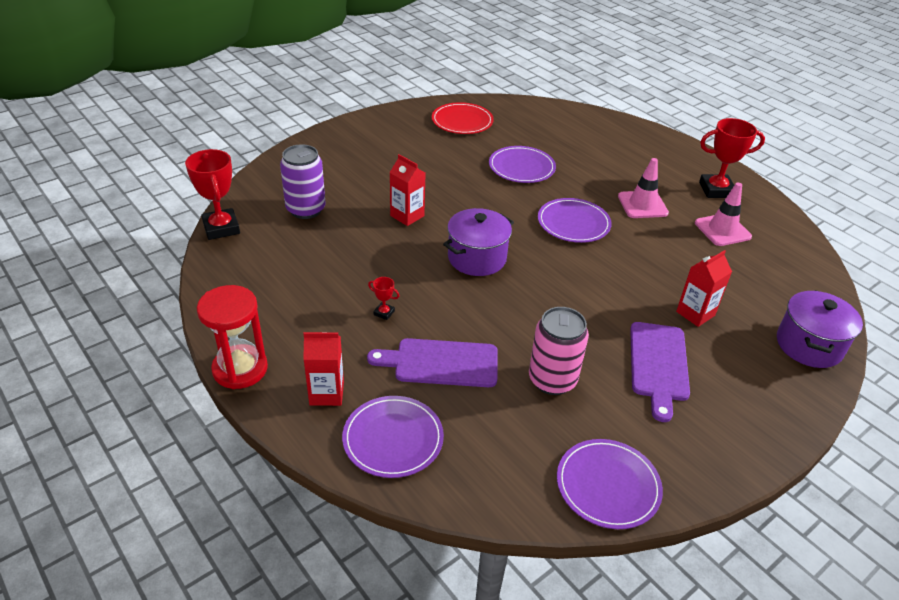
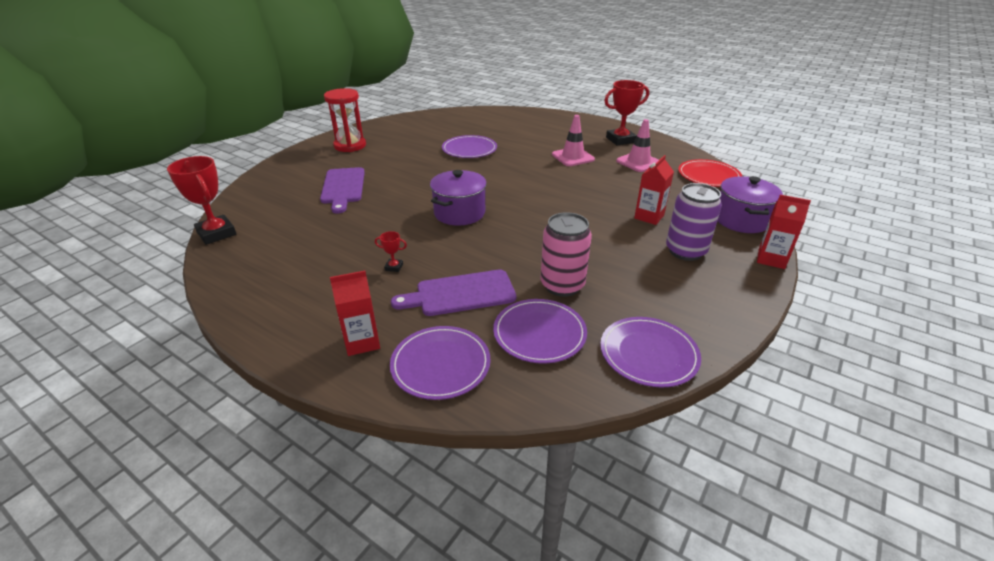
camera: 15 degrees left, 5 degrees down
(240, 369) = (267, 341): red hourglass -> red hourglass (350, 146)
(306, 209) = (295, 206): purple can -> purple can (685, 251)
(407, 216) = (388, 195): red carton -> red carton (771, 259)
(462, 121) = (409, 129): red plate -> red plate (708, 176)
(573, 223) = (526, 177): purple plate -> purple plate (539, 333)
(658, 365) = (640, 256): purple cutting board -> purple cutting board (343, 187)

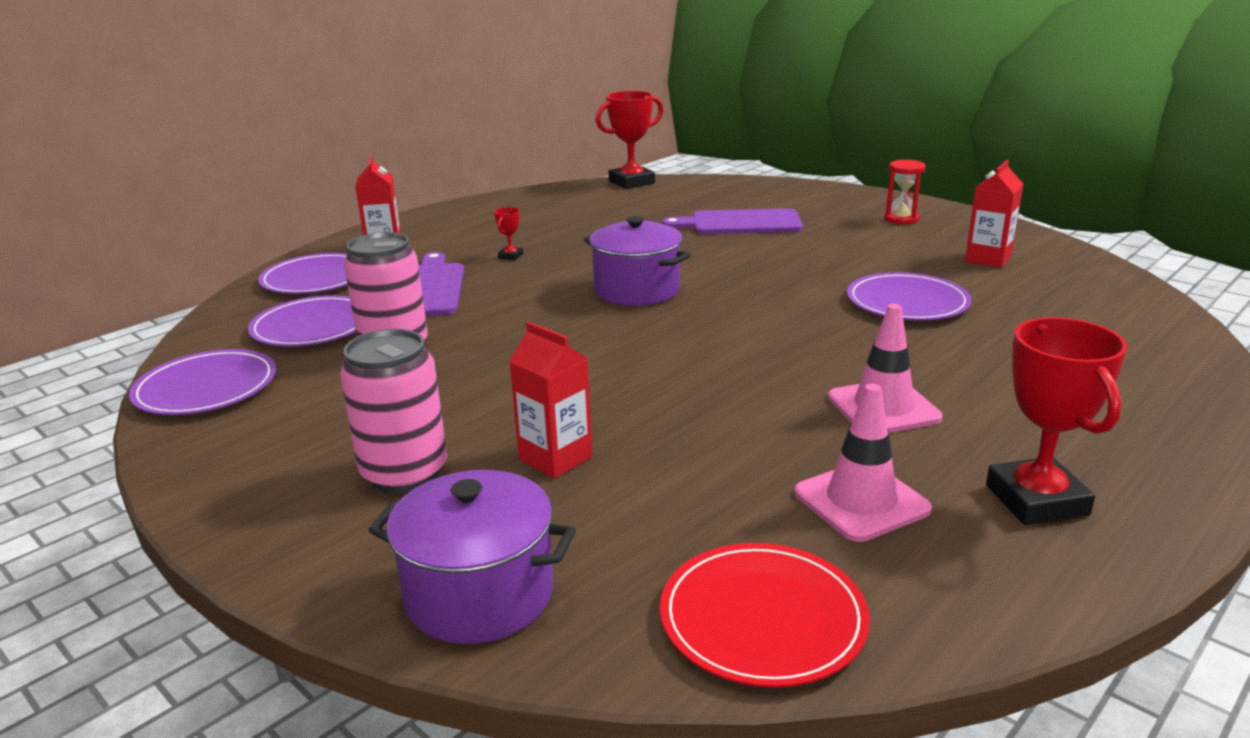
camera: 100 degrees right, 10 degrees down
(350, 146) = (901, 219): red hourglass -> red hourglass, size x0.61
(685, 251) = (404, 473): purple can -> pink can
(771, 259) = (299, 582): red carton -> red carton (988, 259)

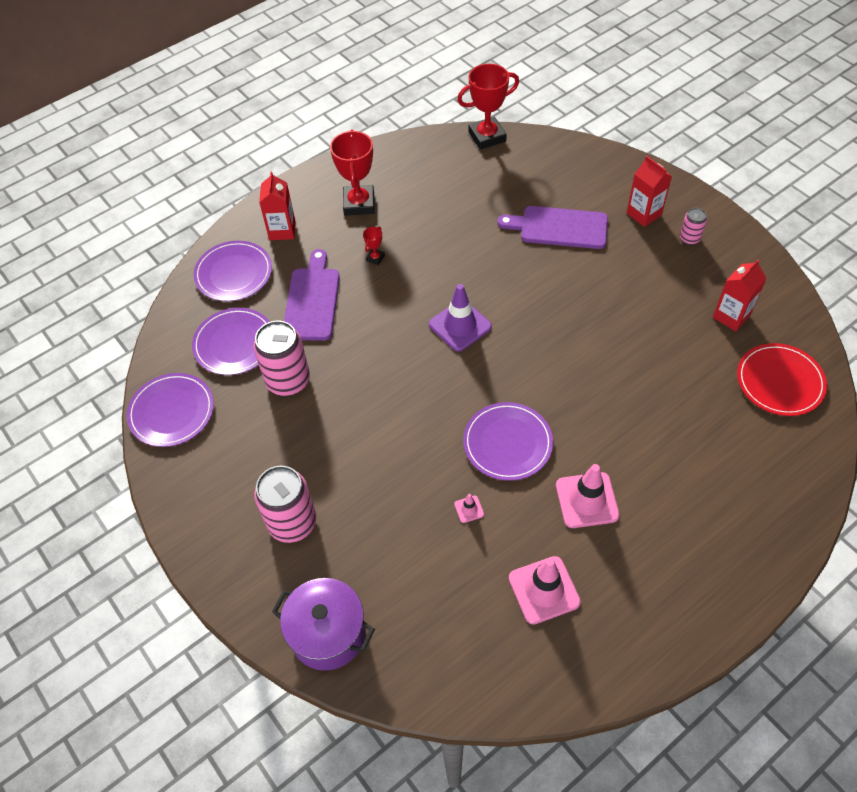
camera: 10 degrees right, 30 degrees up
(555, 458) = (379, 522): red carton -> red carton (644, 214)
(637, 290) = (460, 325): purple pot -> purple traffic cone
(701, 432) = (469, 509): none -> pink traffic cone
(762, 618) = (465, 674): red plate -> red plate (780, 381)
(901, 219) = (689, 238): red hourglass -> pink can
(907, 302) = (647, 371): purple plate -> purple plate (507, 443)
(1036, 500) = (642, 605): red trophy -> red trophy (359, 204)

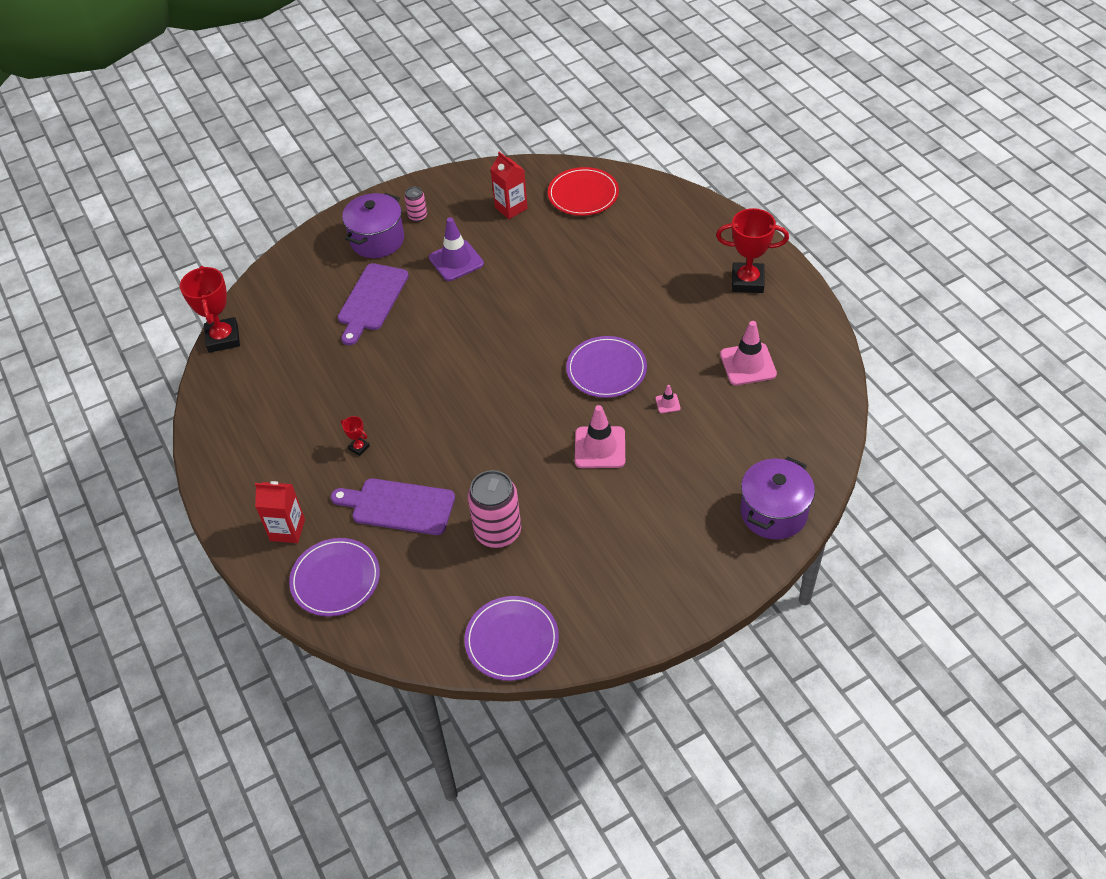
camera: 80 degrees left, 5 degrees down
(234, 343) = (436, 580): purple plate -> none
(292, 523) = (662, 535): pink can -> none
(359, 204) = (275, 456): red trophy -> red trophy (747, 281)
(460, 325) = (468, 388): purple traffic cone -> purple traffic cone (456, 261)
(587, 500) = (671, 326): pink traffic cone -> pink traffic cone (600, 447)
(644, 214) = (377, 240): red carton -> purple pot

